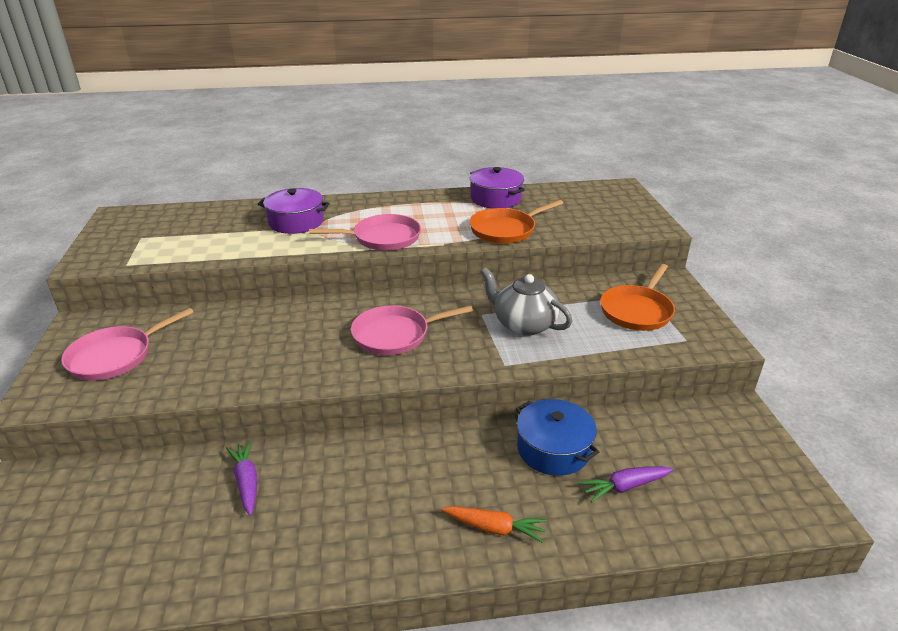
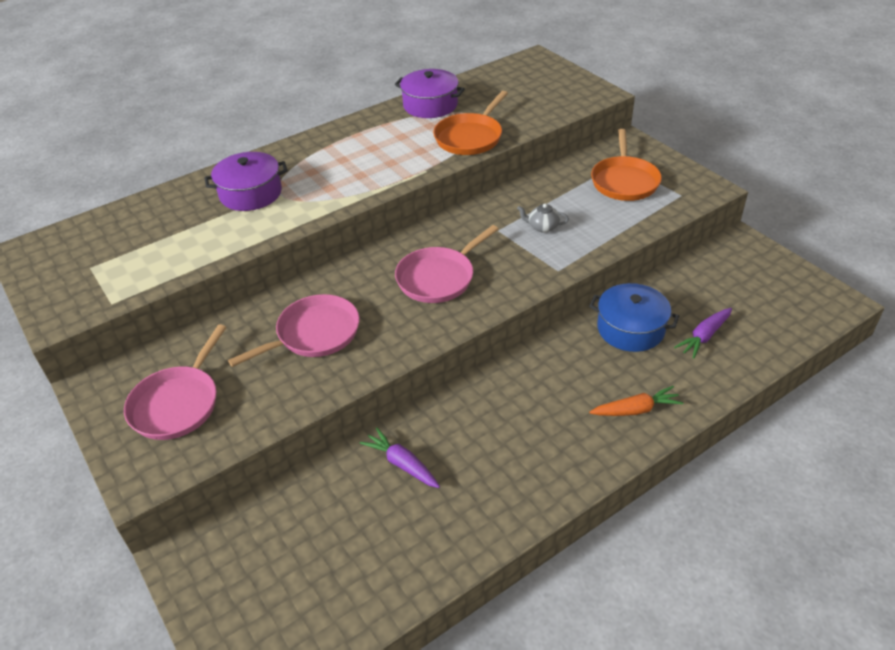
camera: 25 degrees left, 10 degrees up
(383, 238) = (360, 183): pink pan -> pink pan (314, 334)
(523, 324) = (542, 227): grey teapot -> grey teapot, size x0.50

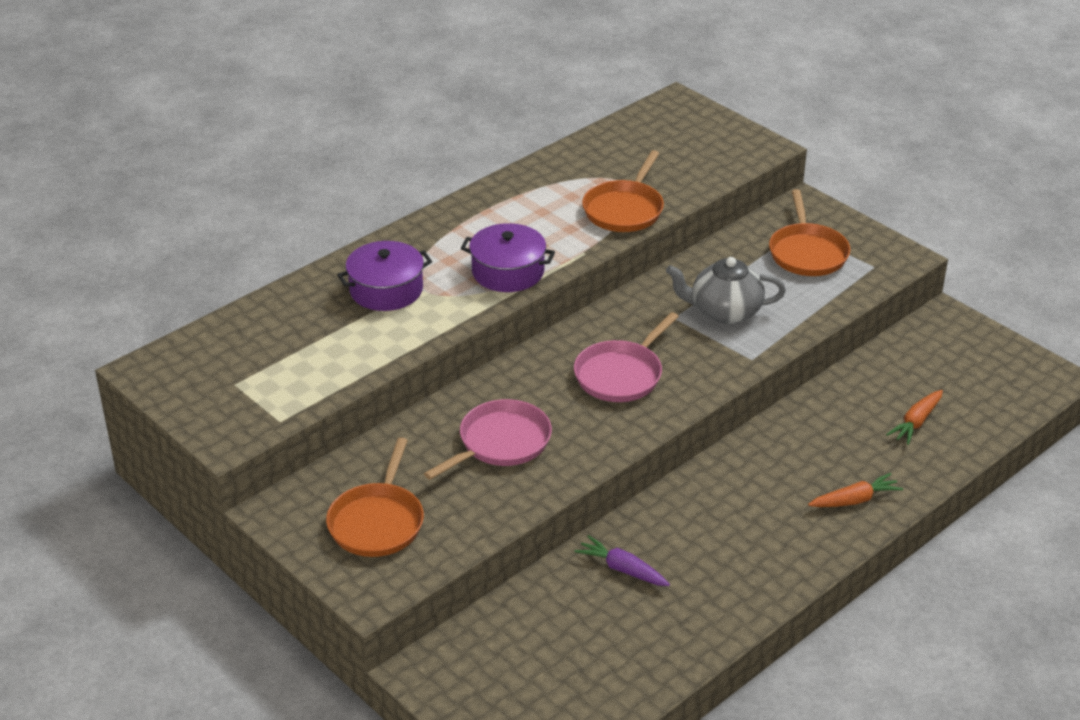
camera: 10 degrees left, 5 degrees down
(178, 403) = (377, 522): pink pan -> orange pan
(430, 105) = (564, 170): purple pot -> purple pot (508, 272)
(542, 227) = (724, 311): grey teapot -> grey teapot, size x2.02
(630, 329) = (836, 419): blue pot -> none
(704, 337) = (916, 422): purple carrot -> orange carrot

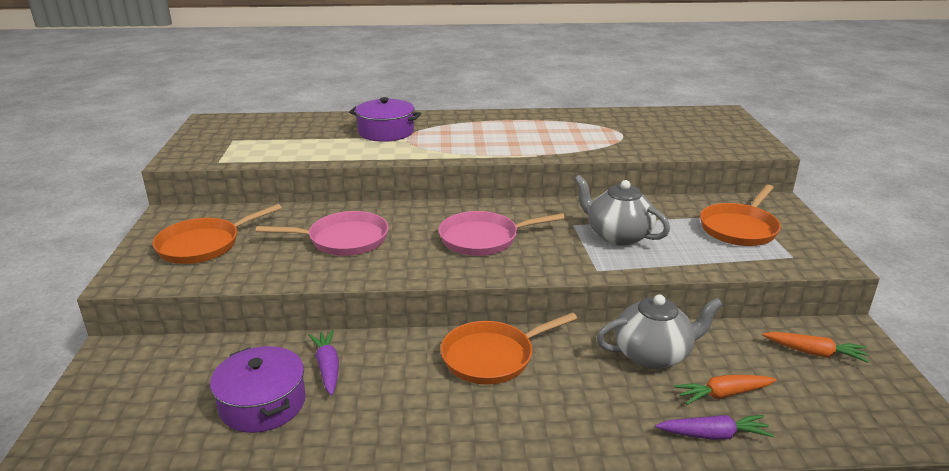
camera: 40 degrees right, 10 degrees down
(508, 272) = (470, 147): purple pot -> purple pot (262, 404)
(624, 209) = (601, 145): orange pan -> orange pan (492, 357)
(839, 415) = (653, 354): none -> grey teapot
(855, 500) = (583, 424): orange carrot -> orange carrot (815, 353)
(940, 458) = (714, 435): none -> purple carrot

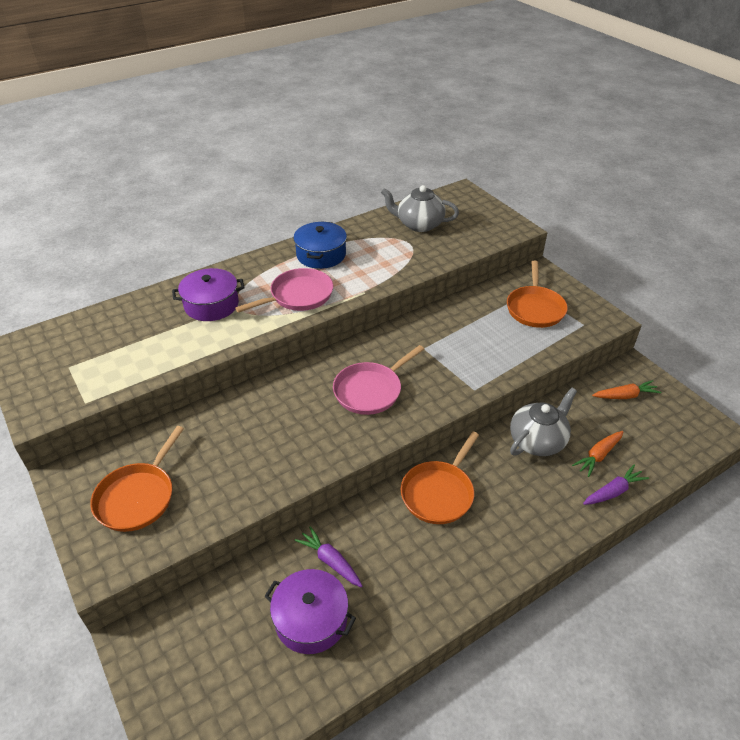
camera: 30 degrees left, 15 degrees up
(344, 240) = (260, 437): pink pan -> pink pan (298, 296)
(522, 124) = (321, 255): none -> blue pot
(617, 235) = (462, 347): grey teapot -> grey teapot (419, 224)

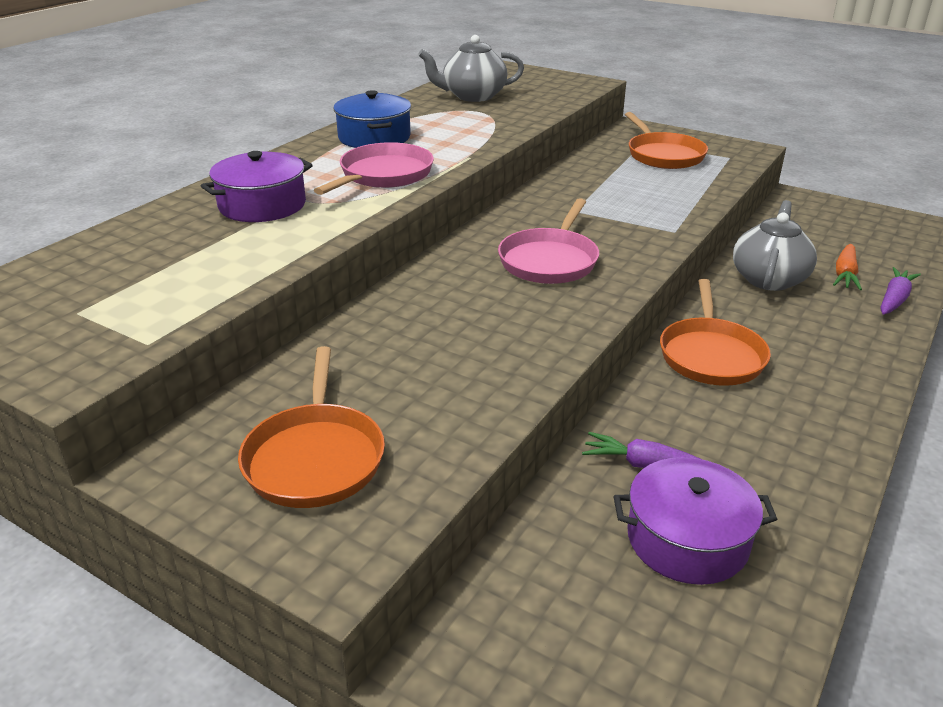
camera: 25 degrees left, 10 degrees down
(625, 396) = (815, 220): orange carrot -> none

